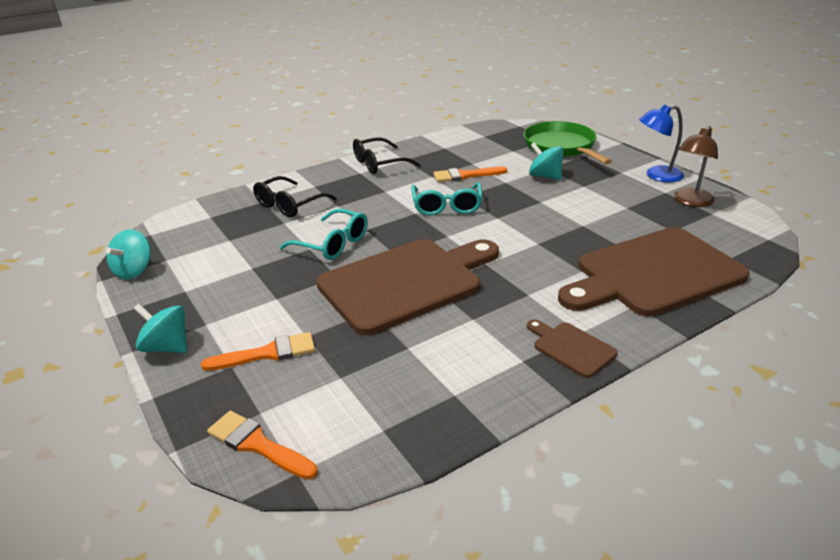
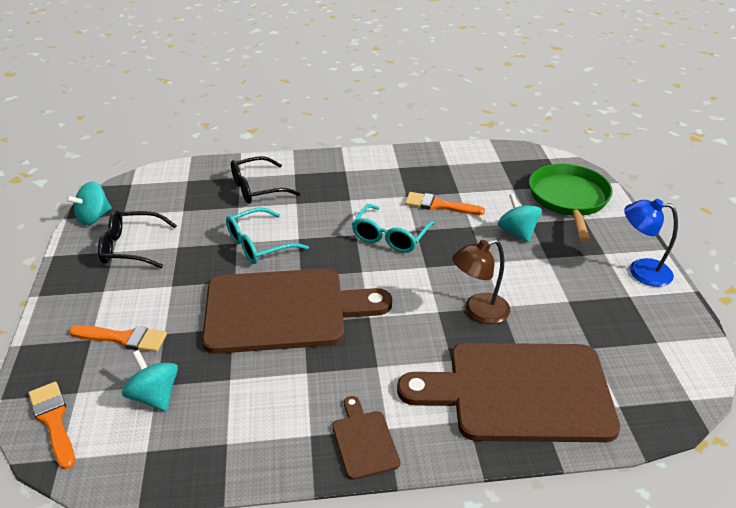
camera: 25 degrees right, 5 degrees up
(167, 347) = (62, 302): turquoise spinning top -> turquoise spinning top (155, 396)
(333, 244) = (258, 245): turquoise glasses -> turquoise glasses turned 90 degrees clockwise
(378, 164) = (370, 165): black glasses -> black glasses (131, 247)
(690, 202) = (646, 318): brown lamp -> brown lamp (478, 311)

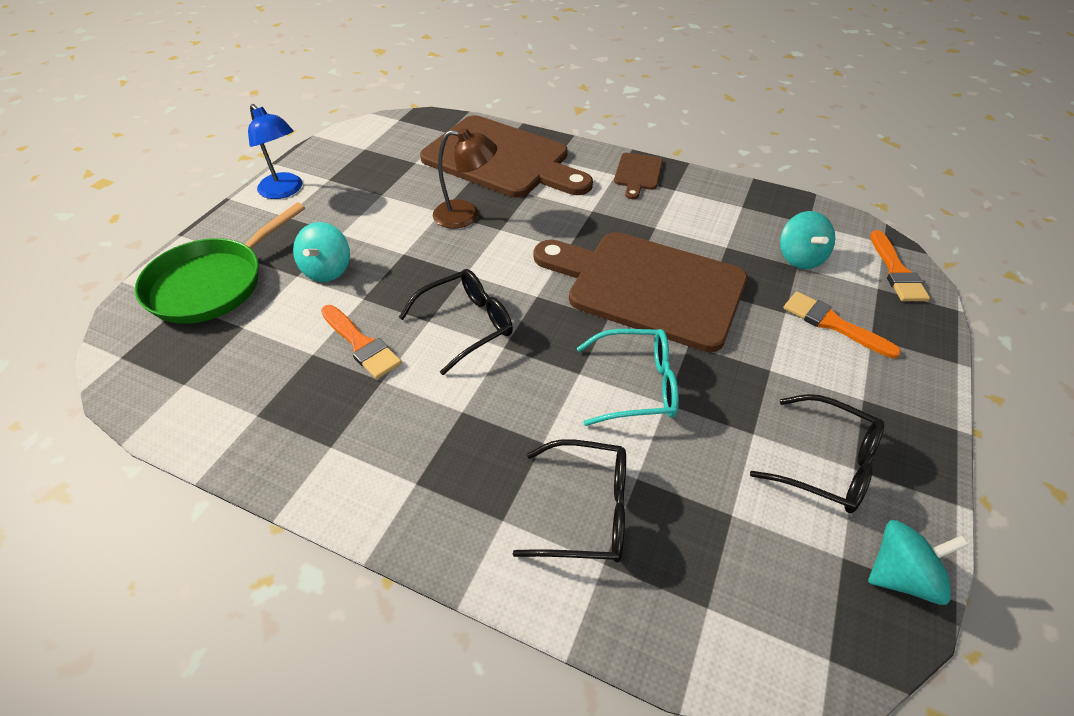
camera: 150 degrees left, 10 degrees up
(390, 237) = (467, 324): turquoise glasses -> black glasses

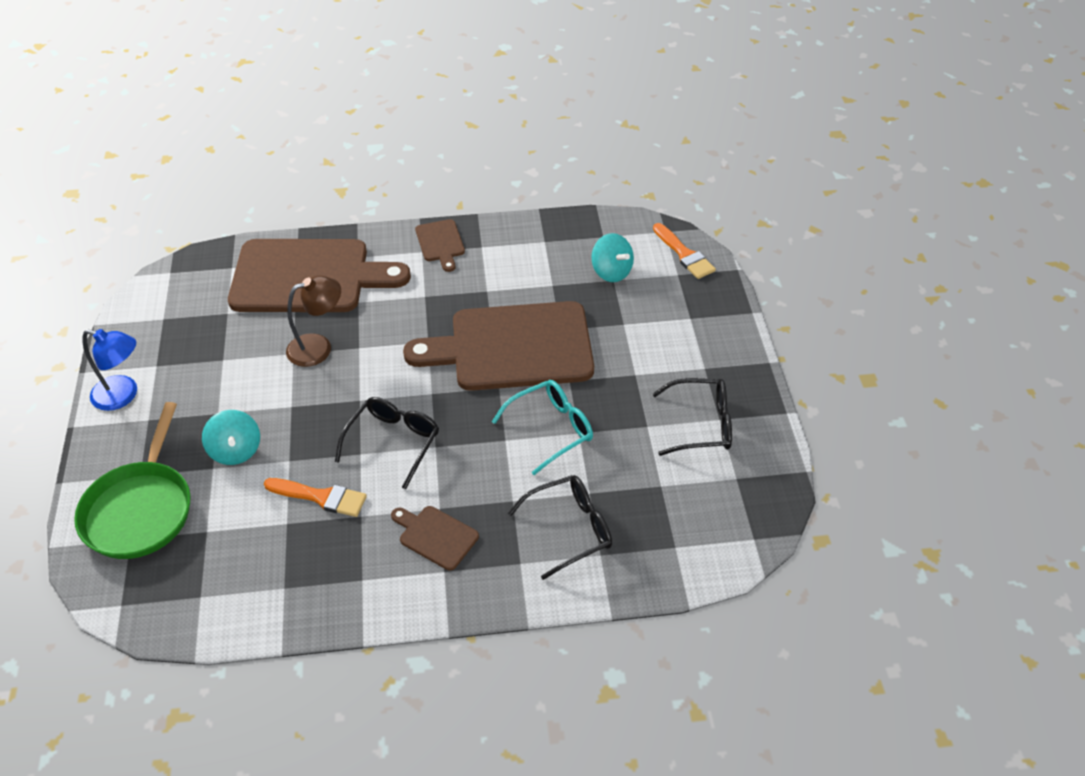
camera: 30 degrees left, 0 degrees up
(436, 439) = (435, 536): none -> brown cutting board
(832, 323) = (659, 318): orange brush -> none
(900, 575) = (771, 472): turquoise spinning top -> none

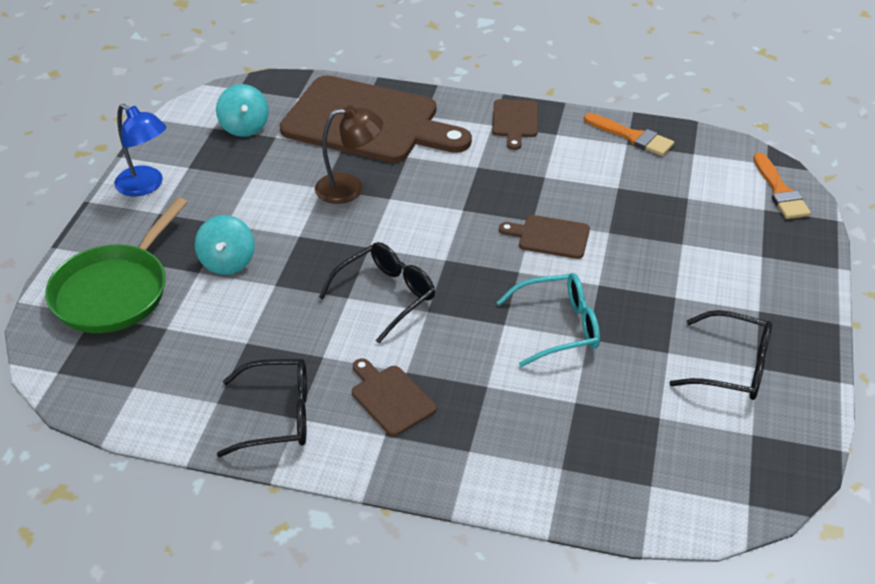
camera: 20 degrees right, 5 degrees down
(321, 497) = (291, 327): orange brush -> orange brush (632, 137)
(512, 347) = (550, 236): brown cutting board -> brown cutting board, size x0.43
(570, 529) = (539, 432): black glasses -> black glasses (278, 416)
(611, 272) = (689, 189): turquoise spinning top -> turquoise spinning top (244, 127)

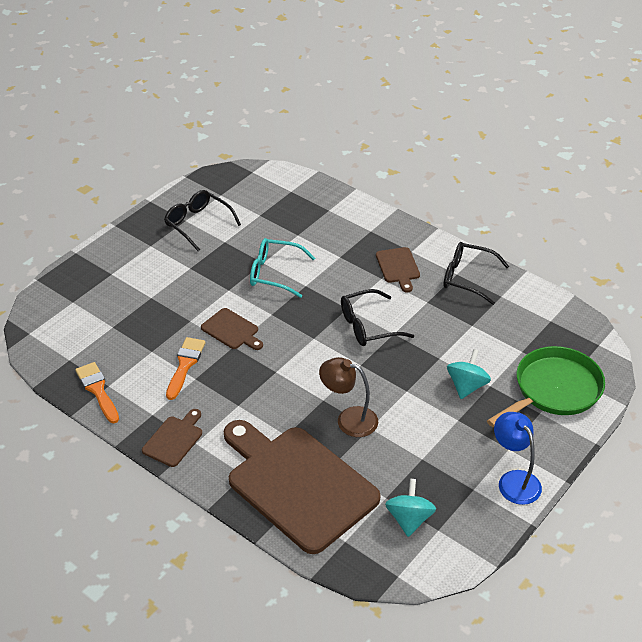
camera: 155 degrees left, 0 degrees up
(780, 191) = (47, 310): orange brush -> orange brush (185, 365)

